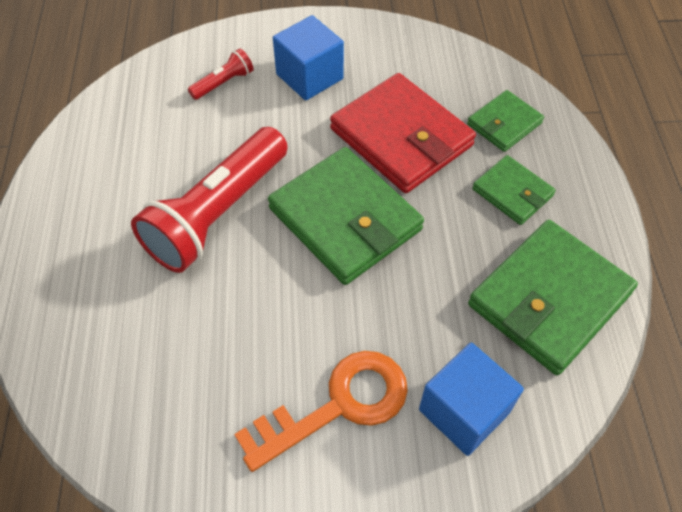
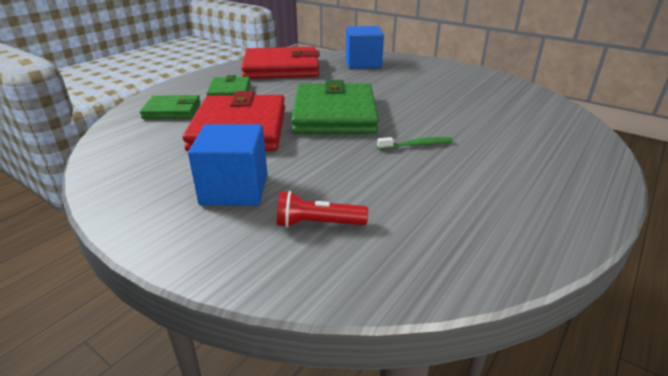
camera: 140 degrees left, 25 degrees down
(218, 213) = (417, 145): red flashlight -> green toothbrush
(338, 405) = (415, 77): orange key -> none
(549, 299) = (281, 68): green wallet -> red wallet

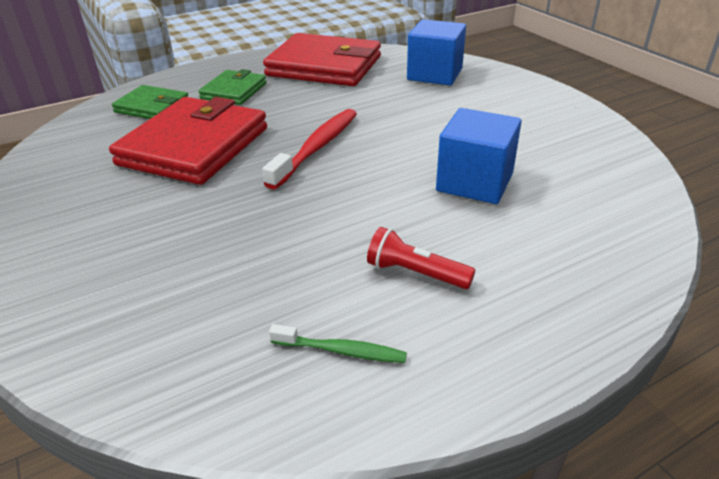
camera: 25 degrees right, 5 degrees up
(234, 189) = (114, 225): blue cube -> blue cube (474, 182)
(318, 224) = (150, 293): red flashlight -> red flashlight (416, 273)
(334, 114) = (317, 148): green wallet -> red toothbrush
(417, 145) = (369, 216): green toothbrush -> green toothbrush (341, 351)

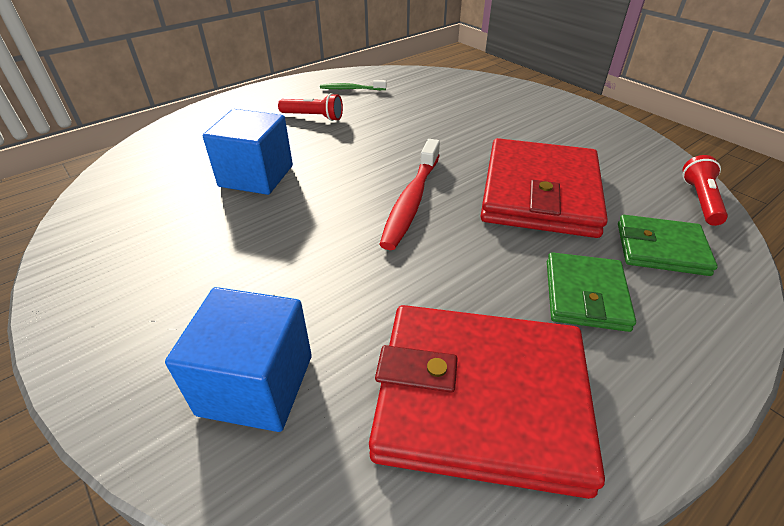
camera: 170 degrees right, 5 degrees up
(66, 132) = (700, 200): none -> red flashlight

